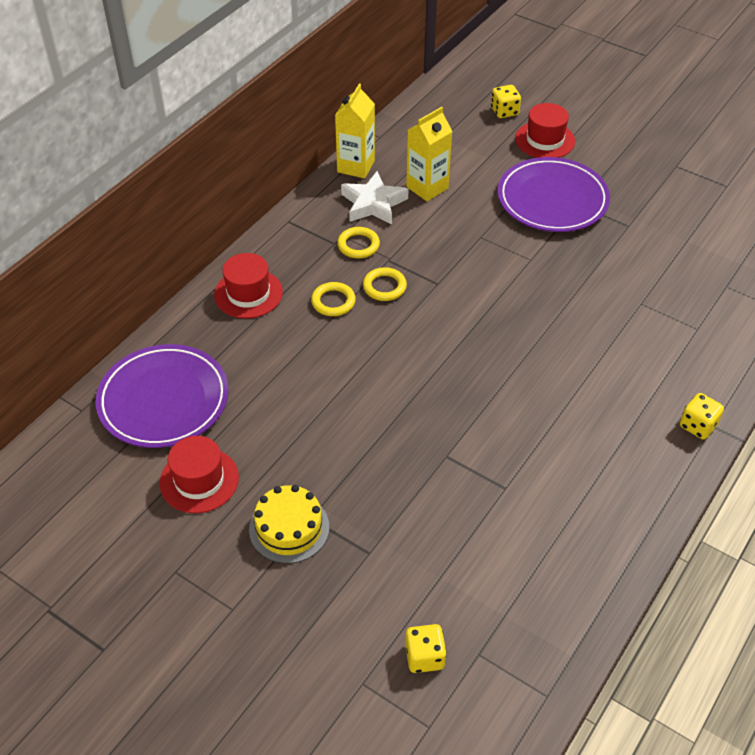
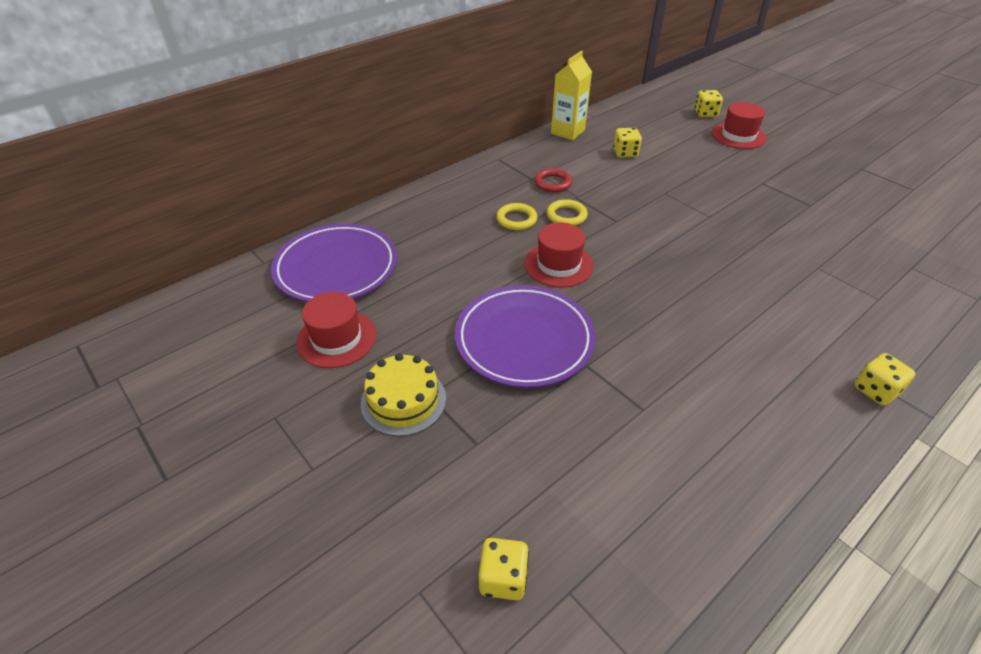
camera: 15 degrees right, 5 degrees down
(248, 293) = (444, 202): red hat -> red hat (558, 265)
(358, 245) = (552, 183): yellow ring -> red ring
(373, 204) = (575, 157): white star -> none
(427, 187) = (625, 153): yellow carton -> yellow dice
(552, 199) = (738, 176): purple plate -> purple plate (524, 339)

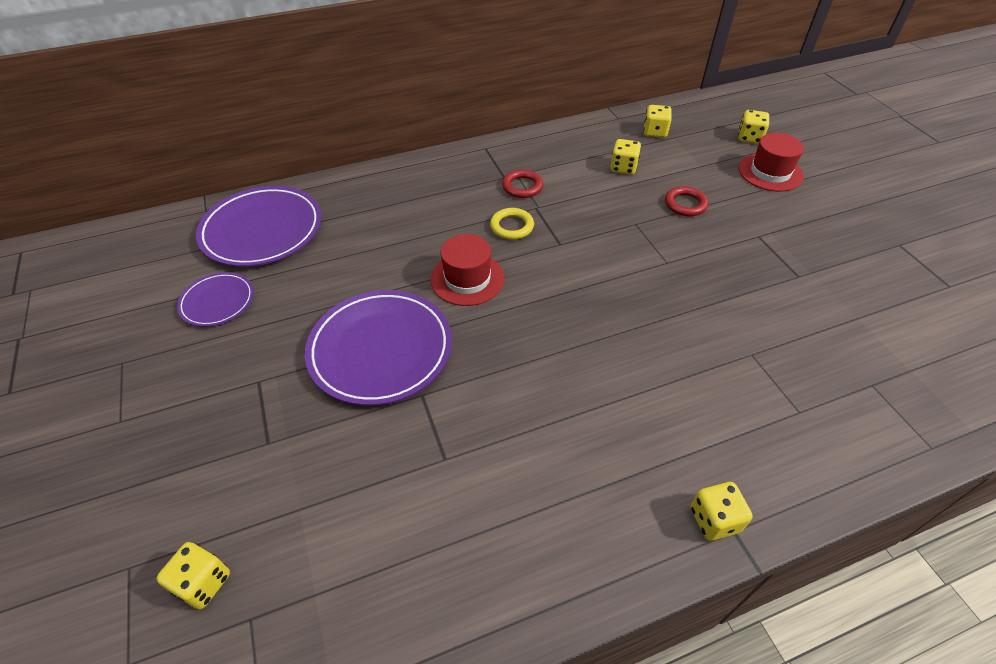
camera: 20 degrees right, 5 degrees up
(336, 338) = (217, 302): red hat -> purple plate
(403, 400) = (233, 380): yellow cake -> none
(516, 219) = (459, 219): yellow ring -> none
(568, 132) = (577, 131): yellow carton -> none
(630, 122) = (655, 132): none -> yellow dice
(692, 171) = (685, 204): none -> red ring

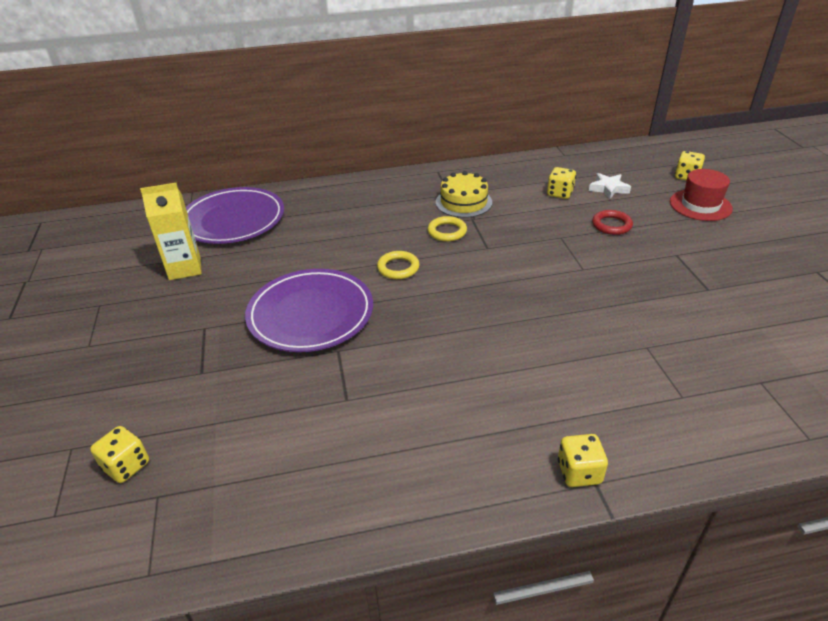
camera: 10 degrees right, 10 degrees down
(217, 302) = (185, 268): purple plate -> yellow carton
(467, 279) = (398, 268): red hat -> yellow ring
(522, 187) = (463, 202): red ring -> yellow cake
(655, 132) = (596, 167): yellow dice -> none
(673, 158) = (608, 189): none -> white star

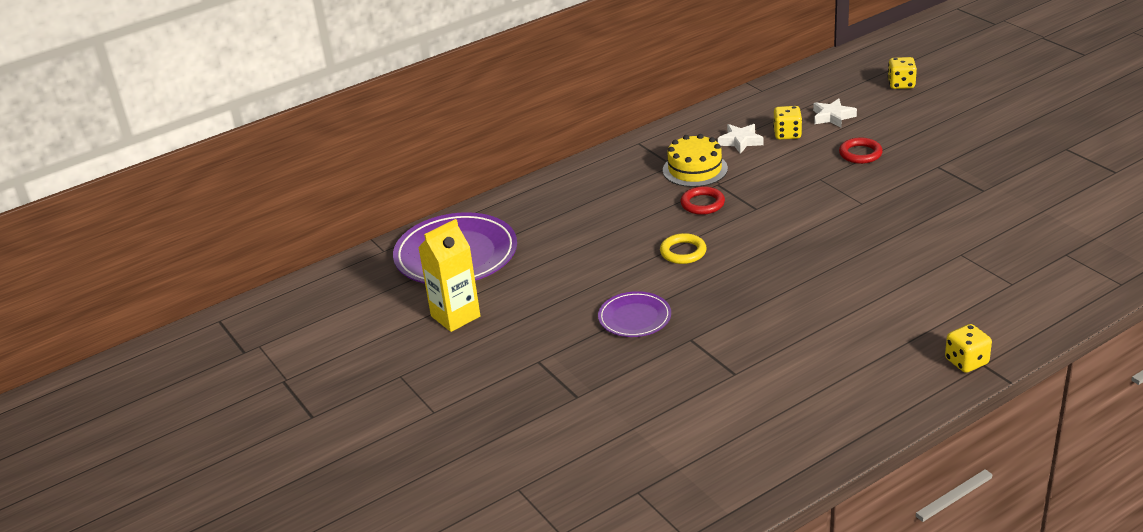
camera: 20 degrees left, 5 degrees down
(126, 466) = (586, 482): yellow dice -> none
(311, 314) = (634, 318): purple plate -> purple plate, size x0.54
(447, 231) = (702, 204): yellow ring -> red ring
(517, 189) = (740, 141): none -> white star
(700, 205) = (931, 111): red hat -> none

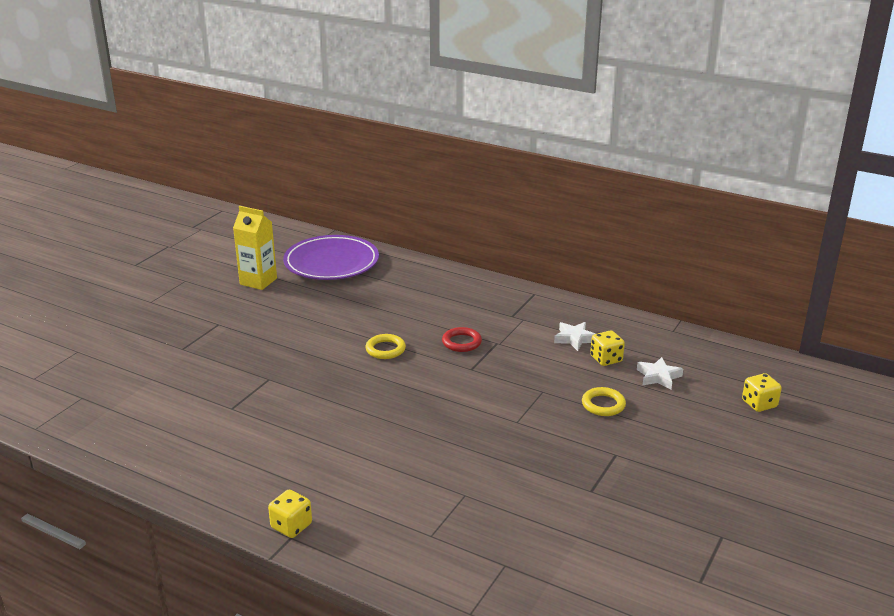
camera: 60 degrees right, 5 degrees down
(634, 318) = (286, 349): purple plate -> none
(695, 169) = (512, 327): yellow cake -> none
(860, 154) = (603, 405): red ring -> yellow ring

